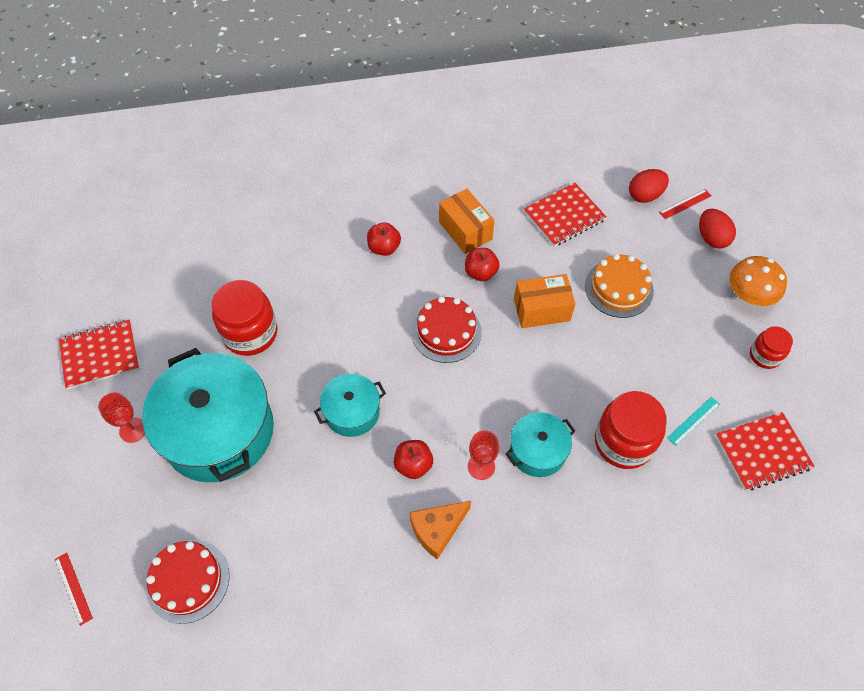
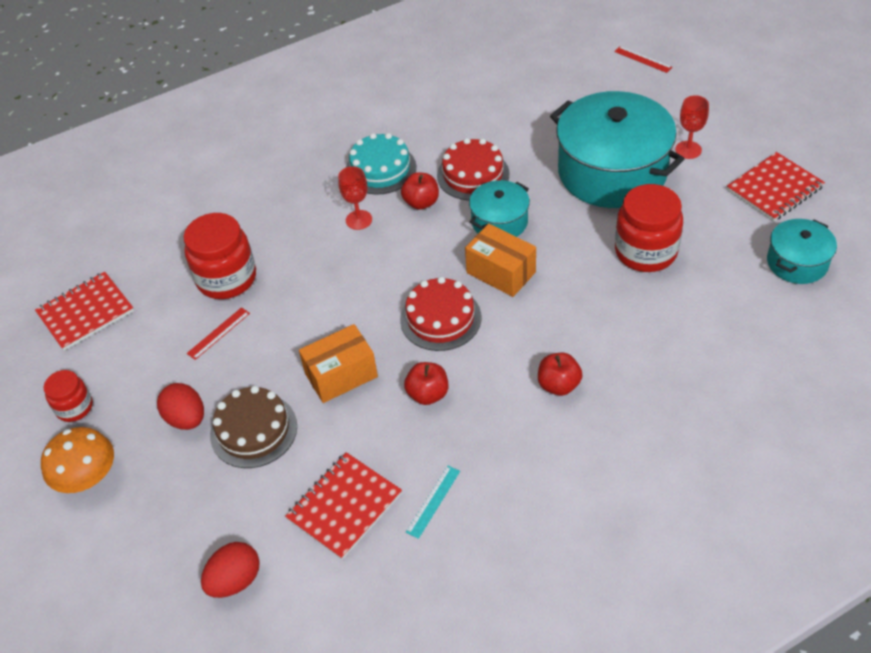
camera: 165 degrees right, 10 degrees down
(187, 580) = (562, 86): red cake -> red cake (473, 175)
(437, 530) = (380, 169): orange cheese -> turquoise cake
(465, 230) = (468, 441): orange box -> orange box (501, 272)
(537, 451) = (309, 247): turquoise pot -> turquoise pot (797, 262)
(619, 288) = (253, 430): orange cake -> brown cake
(685, 204) = (174, 586): red ruler -> red ruler (218, 333)
(693, 421) = (156, 318): turquoise ruler -> turquoise ruler (433, 501)
(711, 238) = (135, 542): red egg -> red egg (186, 418)

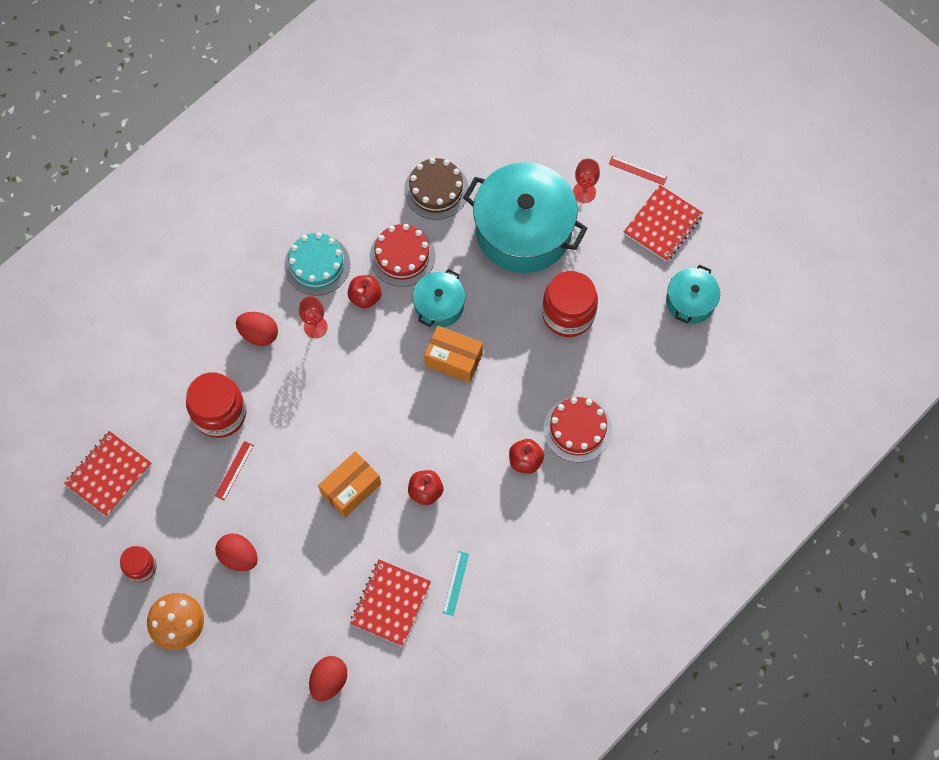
camera: 20 degrees left, 20 degrees up
(253, 430) = (297, 554): brown cake -> brown cake (436, 190)
(297, 217) = (259, 334): none -> red egg
(440, 318) = (416, 416): red cake -> red cake (577, 429)
(642, 59) = (524, 85): red ruler -> red ruler (637, 170)

